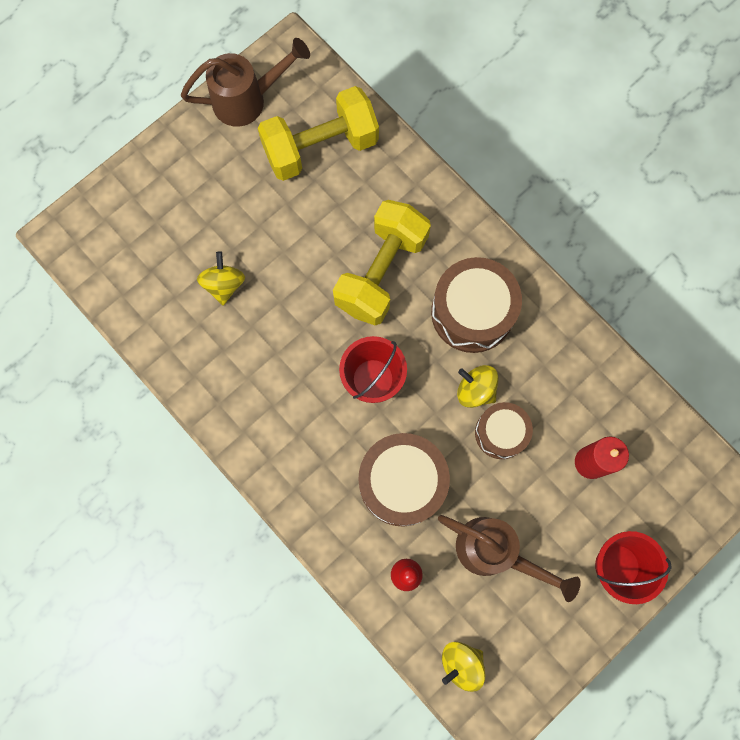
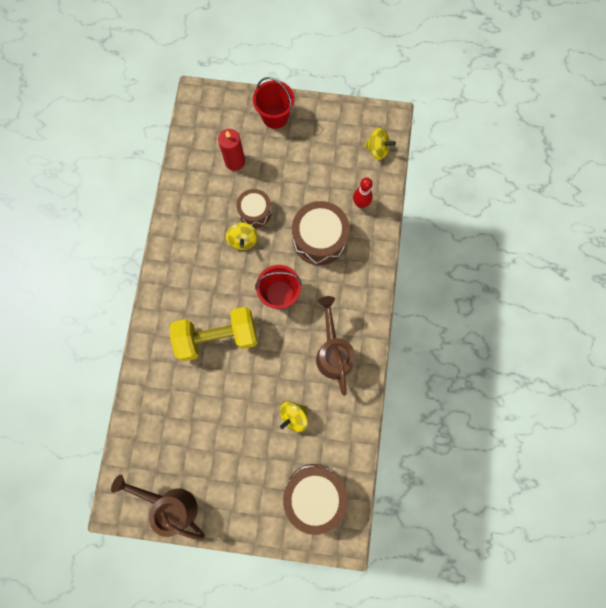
camera: 130 degrees left, 0 degrees up
(320, 147) = (168, 433): yellow dumbbell -> none
(472, 312) = (202, 273): brown drum -> brown drum (314, 495)
(495, 552) = (315, 172): brown watering can -> brown watering can (333, 352)

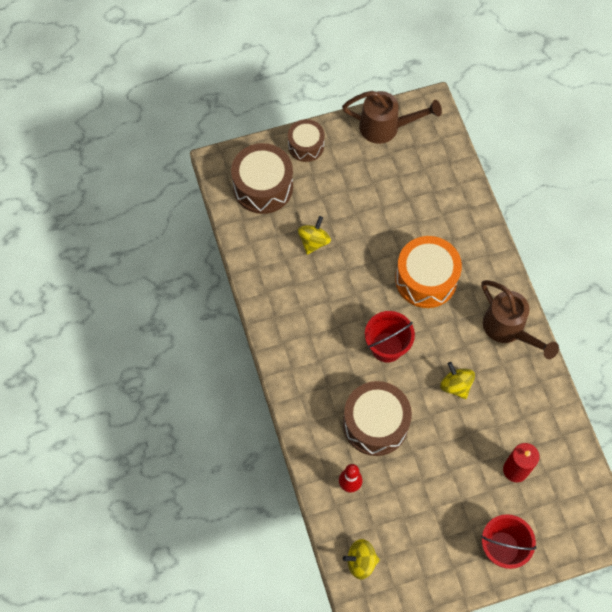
camera: 155 degrees right, 10 degrees down
(217, 337) = (426, 279): yellow dumbbell -> orange drum
(255, 212) = (460, 422): brown drum -> brown drum (306, 145)
(333, 352) = (304, 315): brown watering can -> brown watering can (509, 330)

